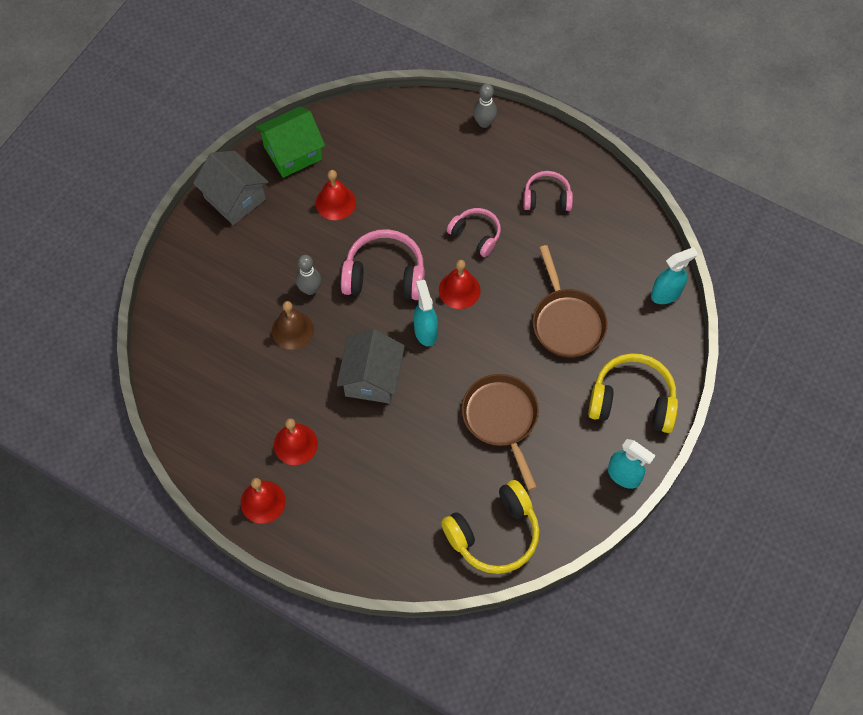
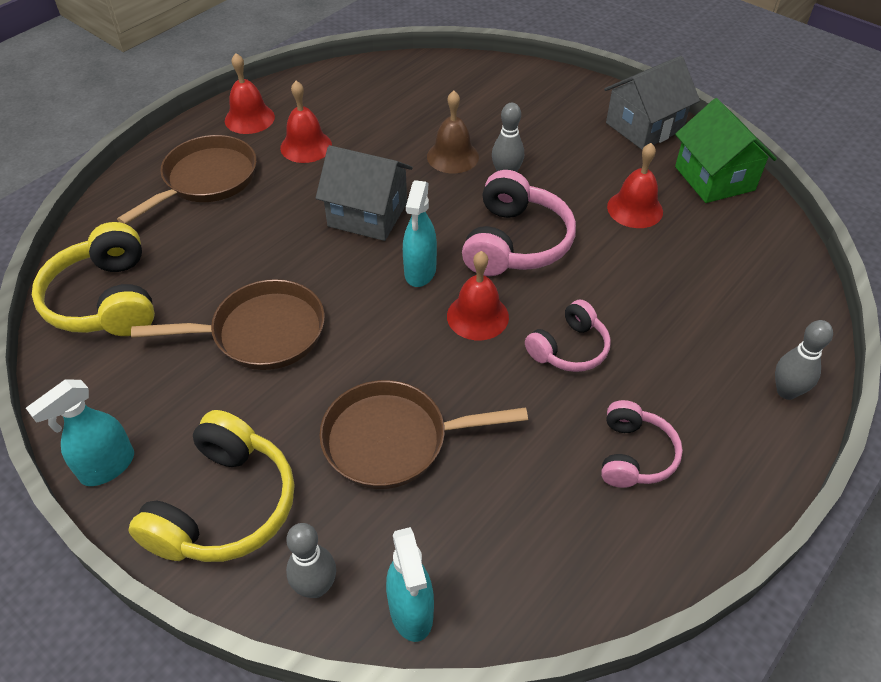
camera: 100 degrees right, 15 degrees down
(351, 510) = (206, 180): none -> brown pan
(425, 331) = (420, 272): turquoise spray bottle -> turquoise spray bottle turned 105 degrees clockwise
(665, 341) = (316, 586): none -> grey bowling pin

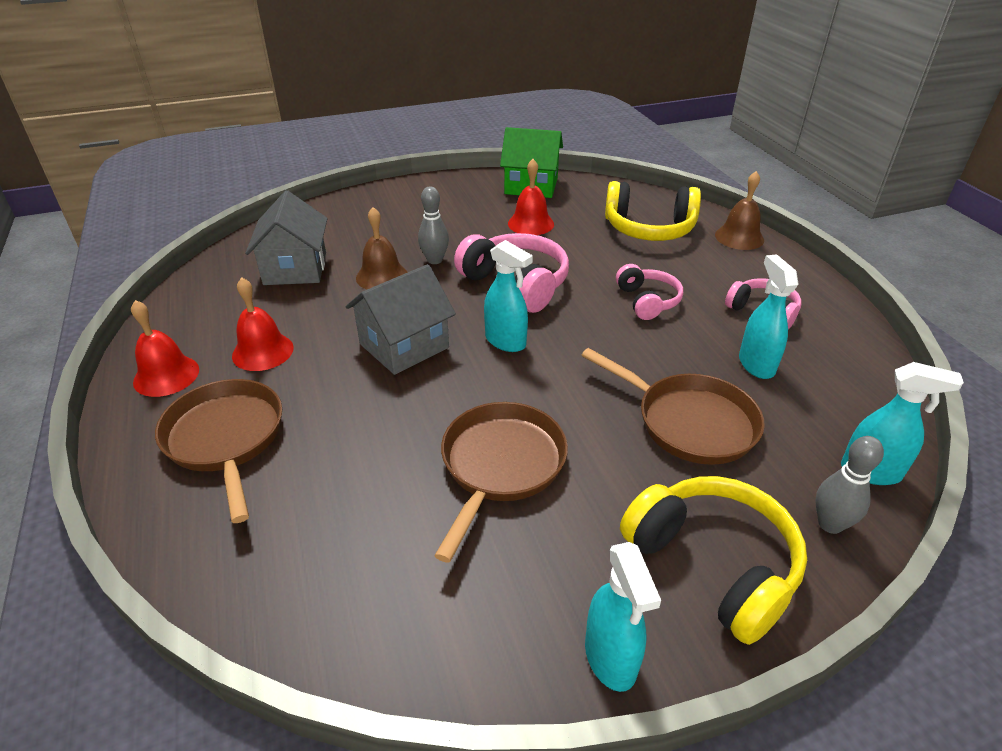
camera: 60 degrees left, 10 degrees down
(106, 300) = (338, 588): yellow headphones -> yellow headphones (649, 228)
(393, 440) = (689, 422): brown pan -> brown pan turned 75 degrees counterclockwise
(477, 316) = (582, 330): red bell -> none
(525, 472) = (756, 364): none -> turquoise spray bottle
(644, 126) = (450, 188): grey house -> grey house (295, 268)
(786, 391) = (739, 237): grey bowling pin -> brown bell

